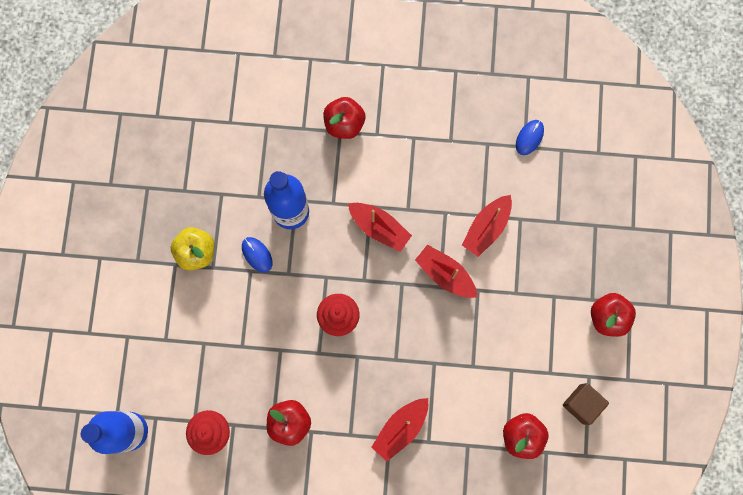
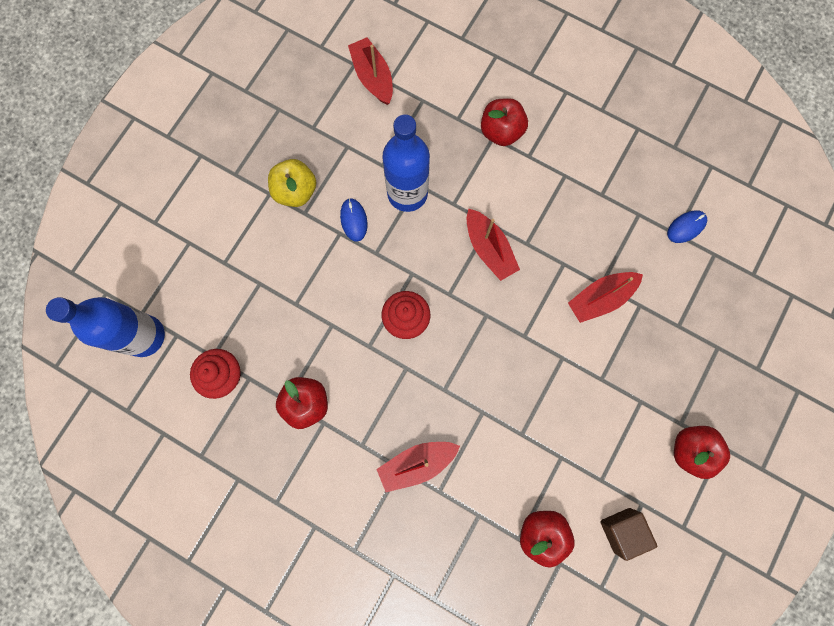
camera: 25 degrees right, 0 degrees up
(445, 274) = (536, 326): red boat -> red boat (373, 77)

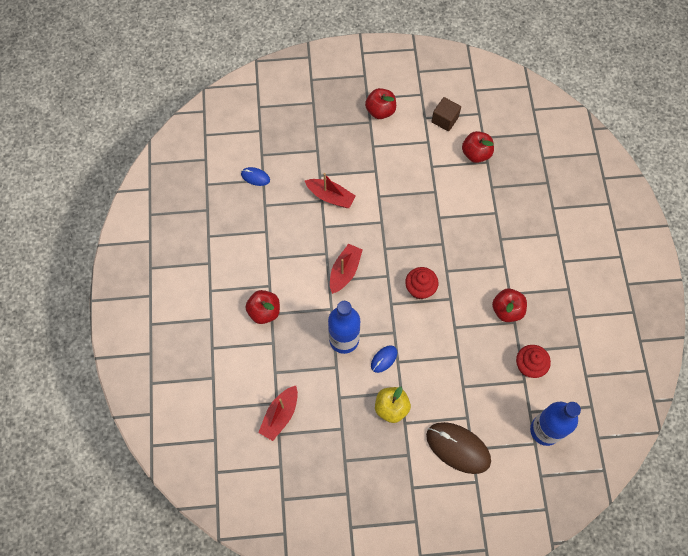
camera: 125 degrees left, 10 degrees down
(201, 229) = (458, 448): none -> brown mouse
(417, 463) = (491, 232): red boat -> none

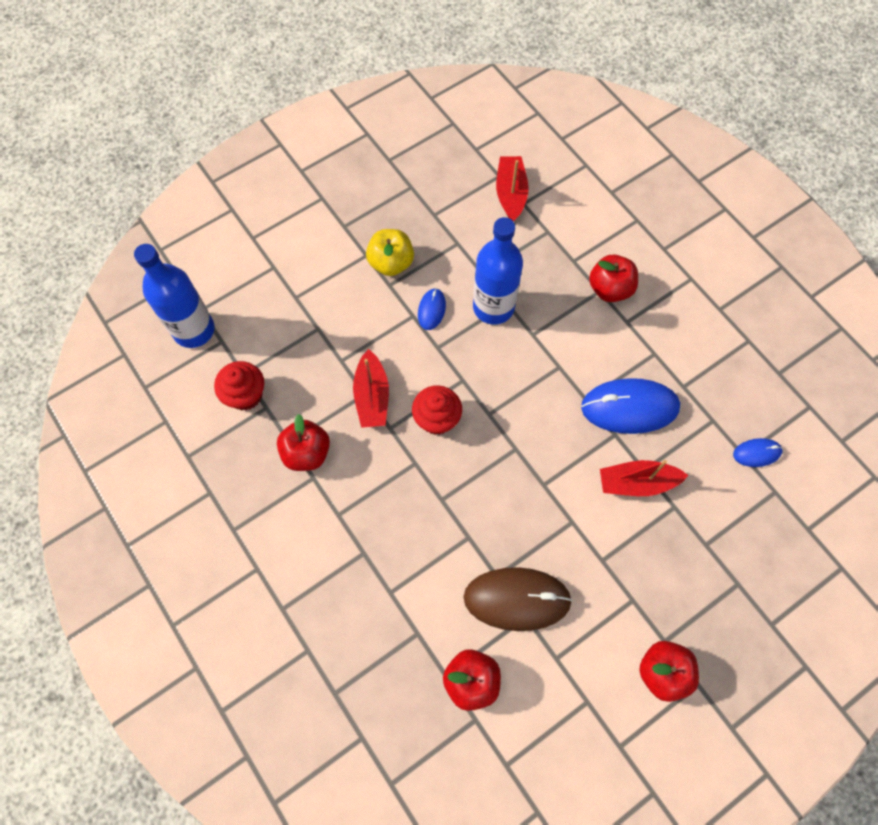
camera: 150 degrees right, 0 degrees up
(305, 236) = (629, 407): none -> blue mouse
(345, 271) = (547, 389): red boat -> red boat (372, 396)
(445, 119) = (554, 717): brown cube -> none
(458, 448) = (290, 260): brown mouse -> brown mouse (517, 599)

